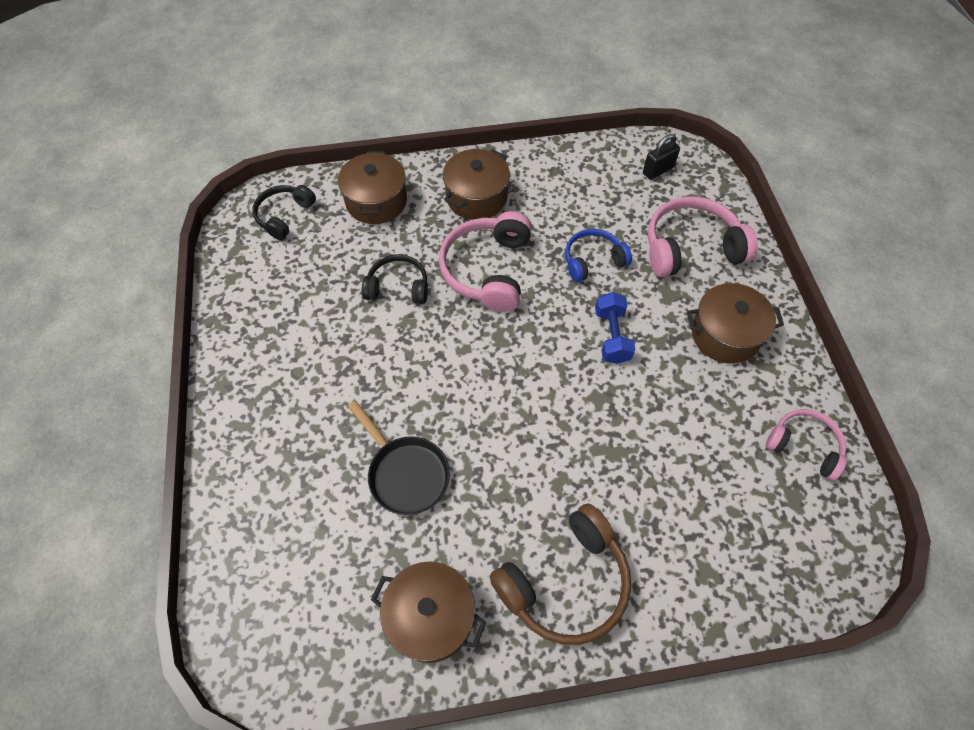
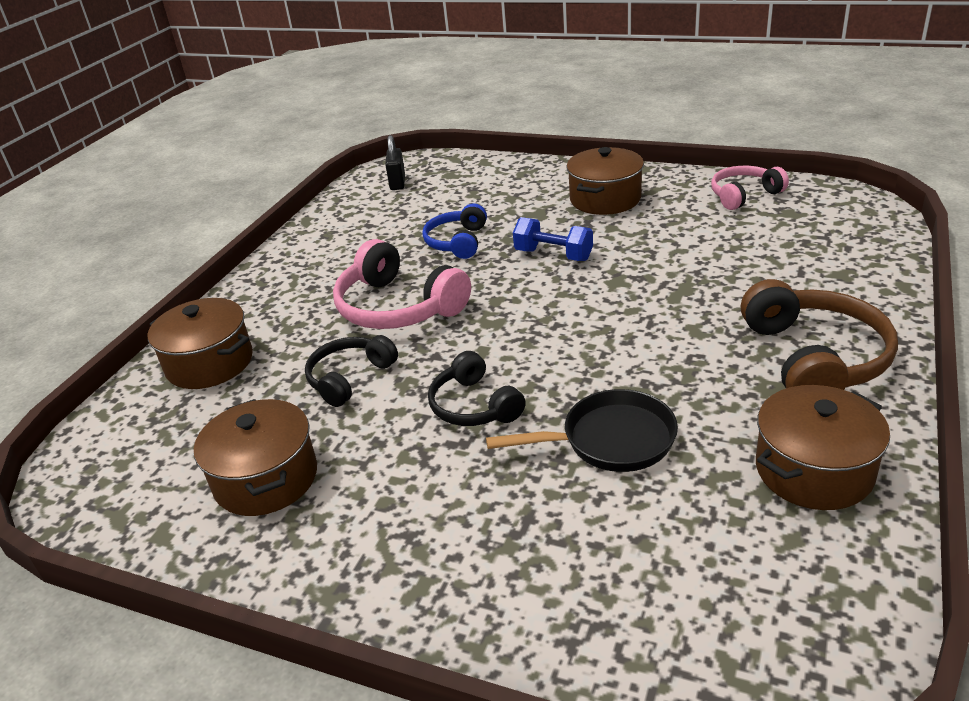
camera: 55 degrees left, 25 degrees down
(284, 216) = (127, 450): black headphones -> black headphones (474, 405)
(476, 197) = (297, 290): brown pot -> brown pot (266, 479)
(691, 248) = (499, 190): pink headphones -> none

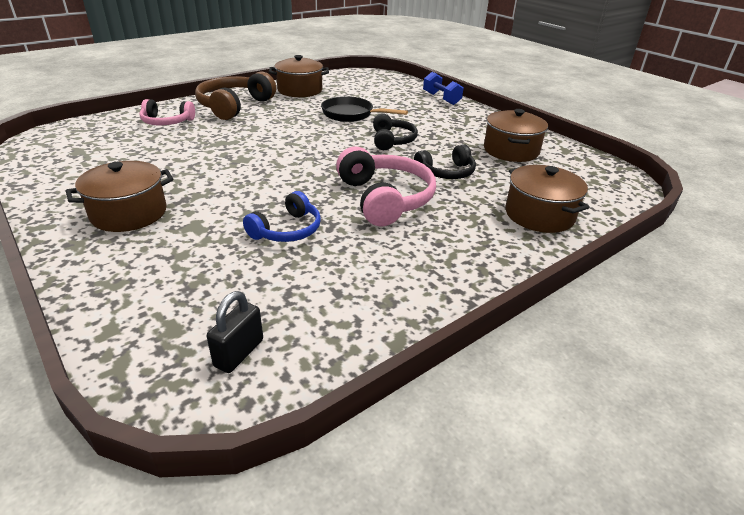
camera: 155 degrees left, 0 degrees up
(553, 255) = (244, 188): blue dumbbell -> blue dumbbell (441, 98)
(744, 195) = (61, 172): pink headphones -> pink headphones (167, 122)

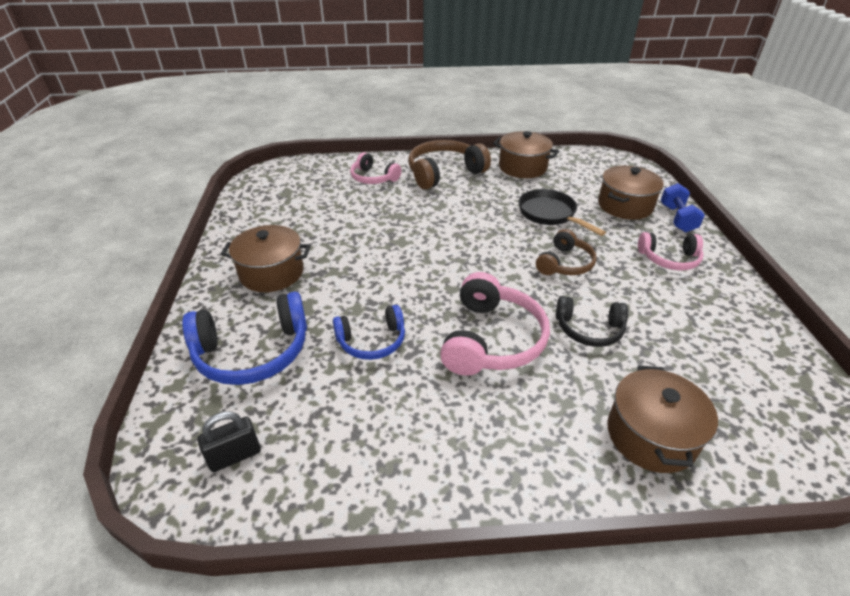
camera: 35 degrees right, 5 degrees up
(174, 275) = (253, 352): none -> blue headphones
(392, 140) = (564, 263): black headphones -> brown headphones
(458, 121) = (669, 259): none -> pink headphones
(511, 150) = (701, 325): brown pot -> brown pot (625, 206)

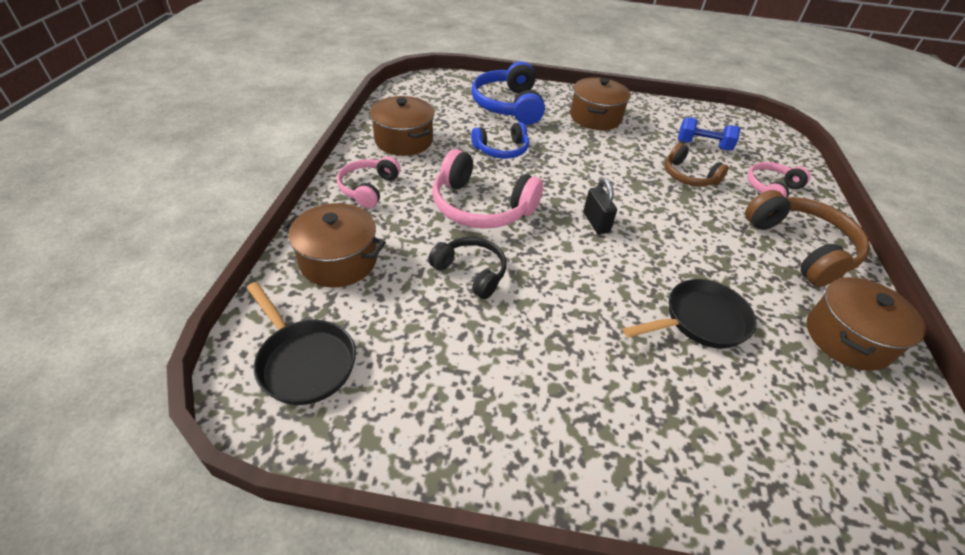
camera: 100 degrees right, 5 degrees up
(235, 456) = (428, 96): black padlock -> black padlock (596, 222)
(372, 341) = (501, 149): blue headphones -> blue headphones turned 105 degrees counterclockwise
(564, 263) = (584, 294): brown headphones -> brown headphones (688, 176)
(589, 329) = (471, 272): black headphones -> black headphones turned 105 degrees clockwise
(625, 206) = (737, 431): brown pot -> brown pot (403, 140)
(669, 259) = (580, 414): pink headphones -> pink headphones (368, 188)
(677, 218) = (699, 497): blue dumbbell -> blue dumbbell (703, 145)
(773, 414) = (304, 361): none -> black pan

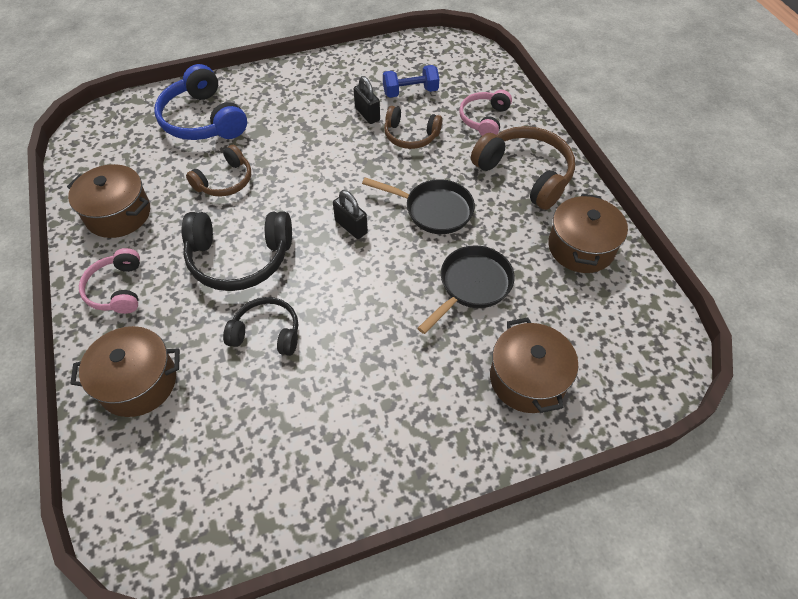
camera: 25 degrees left, 10 degrees up
(304, 361) = (169, 492): black pan -> black pan (433, 210)
(481, 206) = (239, 258): pink headphones -> black headphones
(501, 149) = (225, 181): blue headphones -> brown headphones
(595, 117) = (298, 99): brown pot -> brown pot (527, 379)
(653, 147) = (367, 114): none -> black padlock

